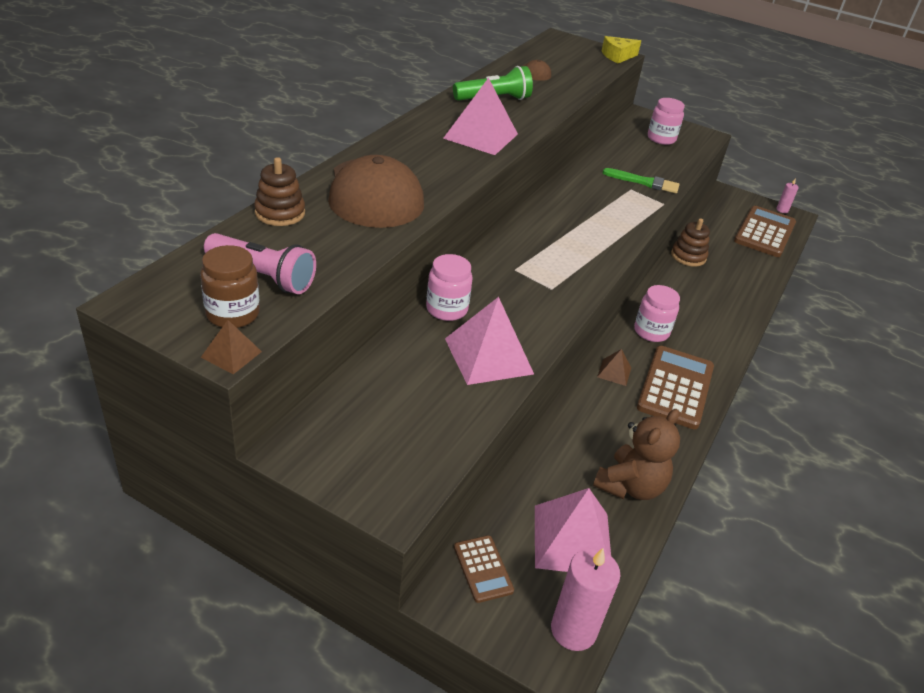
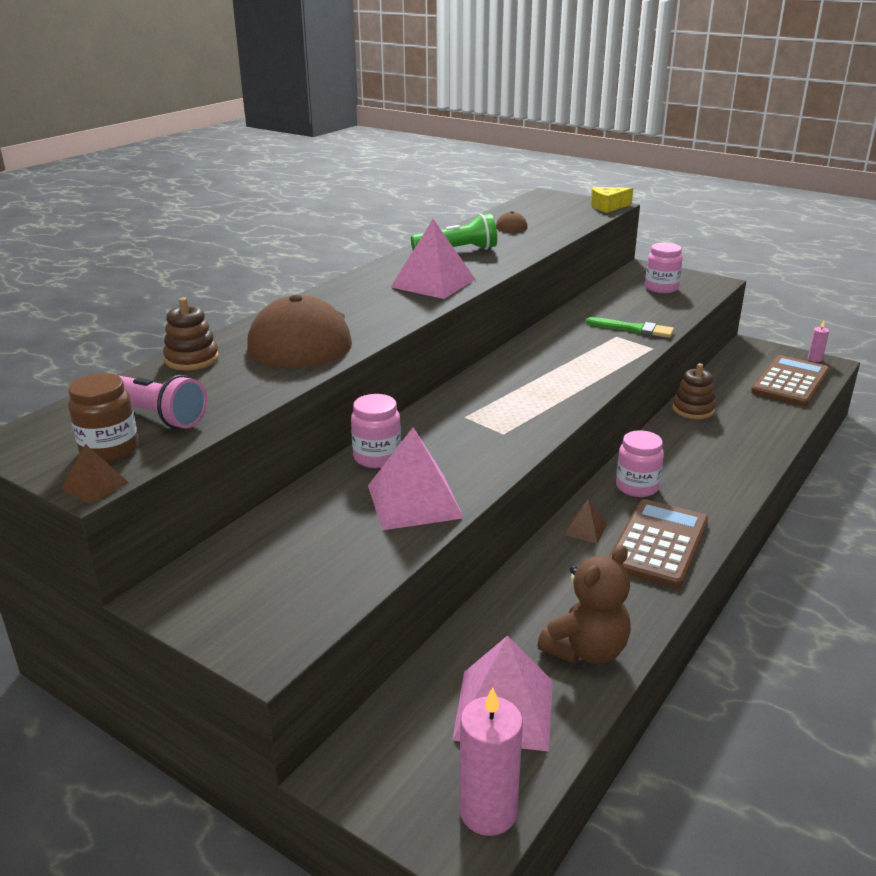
camera: 10 degrees right, 10 degrees down
(483, 569) = (388, 741): brown calculator -> none

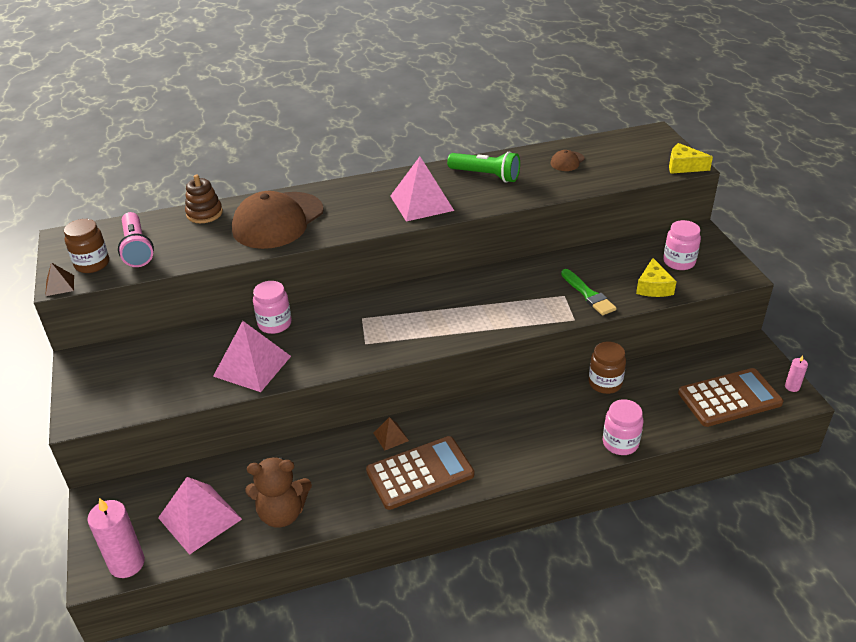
camera: 40 degrees right, 10 degrees up
(637, 487) = (468, 424): pink jar -> pink jar (620, 443)
(672, 308) = (653, 287): none -> yellow cheese
(693, 409) = (605, 383): brown stacking toy -> brown jar

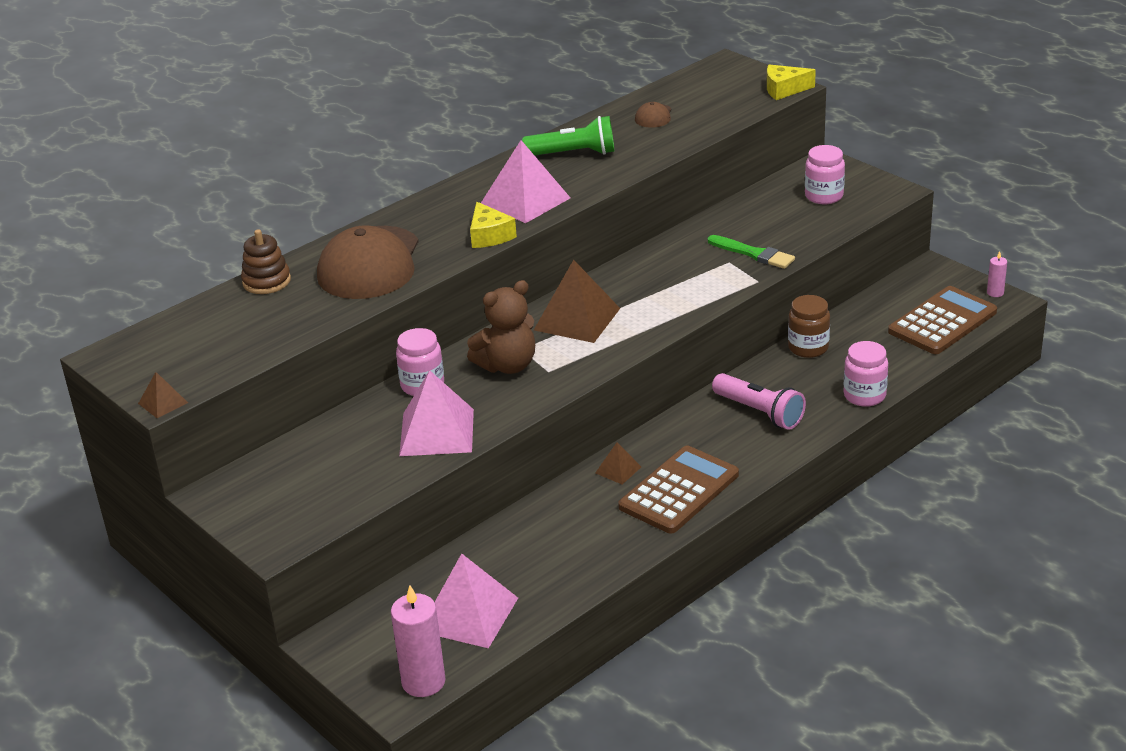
camera: 25 degrees left, 5 degrees down
(92, 264) = (179, 371): brown jar -> none
(137, 249) = (221, 340): pink flashlight -> pink flashlight (760, 412)
(282, 513) = (559, 577): brown teddy bear -> brown teddy bear (507, 365)
(419, 306) = (577, 319): none -> brown pyramid
(653, 287) = (816, 227): yellow cheese -> yellow cheese (489, 236)

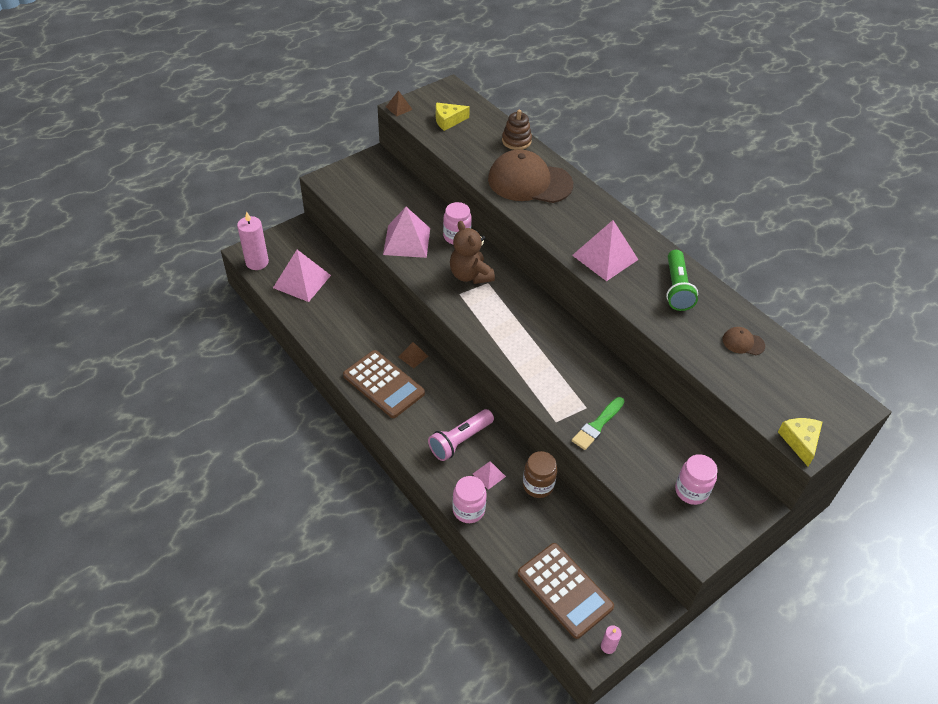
camera: 90 degrees right, 15 degrees up
(489, 236) = (556, 236): yellow cheese -> yellow cheese (448, 121)
(577, 319) = (519, 313): brown pyramid -> none
(806, 385) = (489, 475): none -> pink pyramid

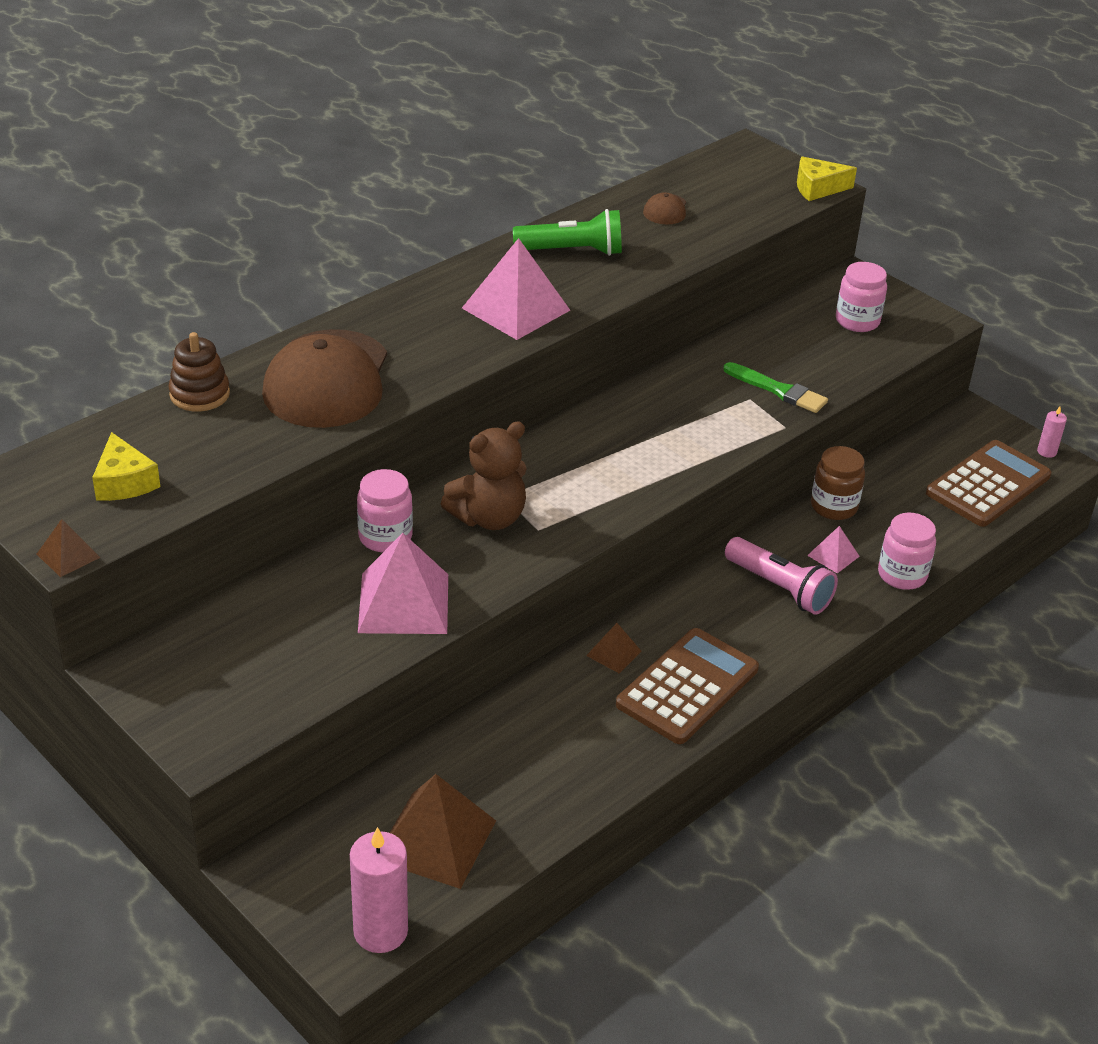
camera: 95 degrees left, 10 degrees down
(302, 281) = (435, 839): pink pyramid -> brown pyramid

